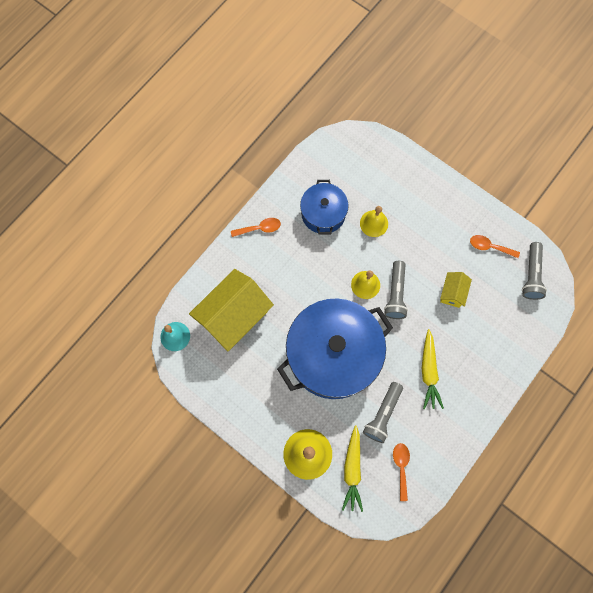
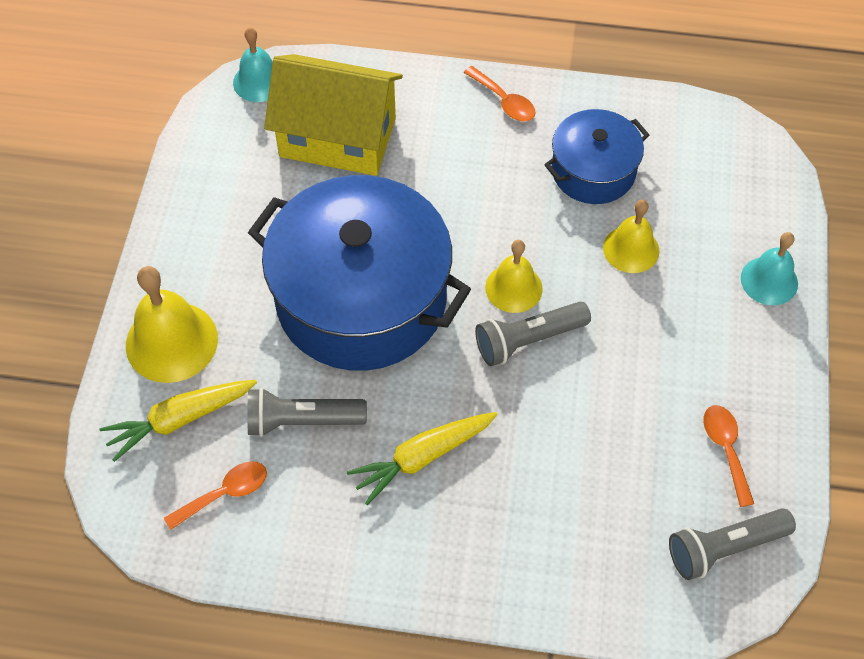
camera: 60 degrees right, 15 degrees down
(421, 178) = (769, 280): none -> turquoise bell
(452, 293) = (593, 428): yellow house -> none

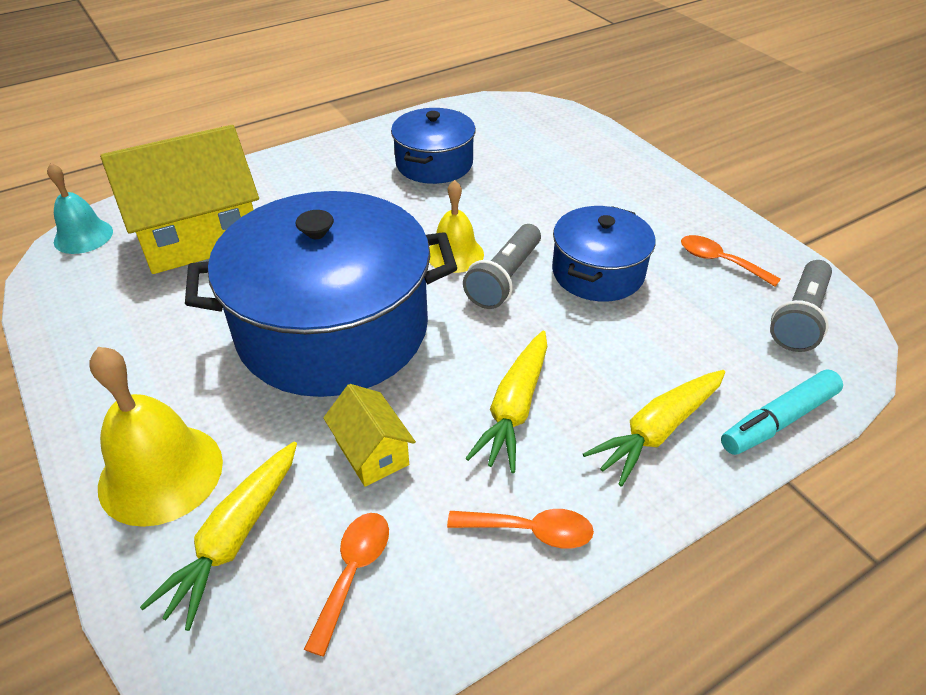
camera: 40 degrees left, 15 degrees down
(302, 421) = (372, 452): grey flashlight -> yellow house
(500, 549) = (657, 431): none -> yellow carrot
(504, 101) = (322, 157): orange spoon -> orange spoon (530, 531)
(596, 609) = (778, 420): none -> turquoise marker
(609, 387) = (597, 272): none -> blue pot
(631, 249) = (512, 190): yellow bell -> none
(769, 280) = (621, 162): turquoise bell -> none

